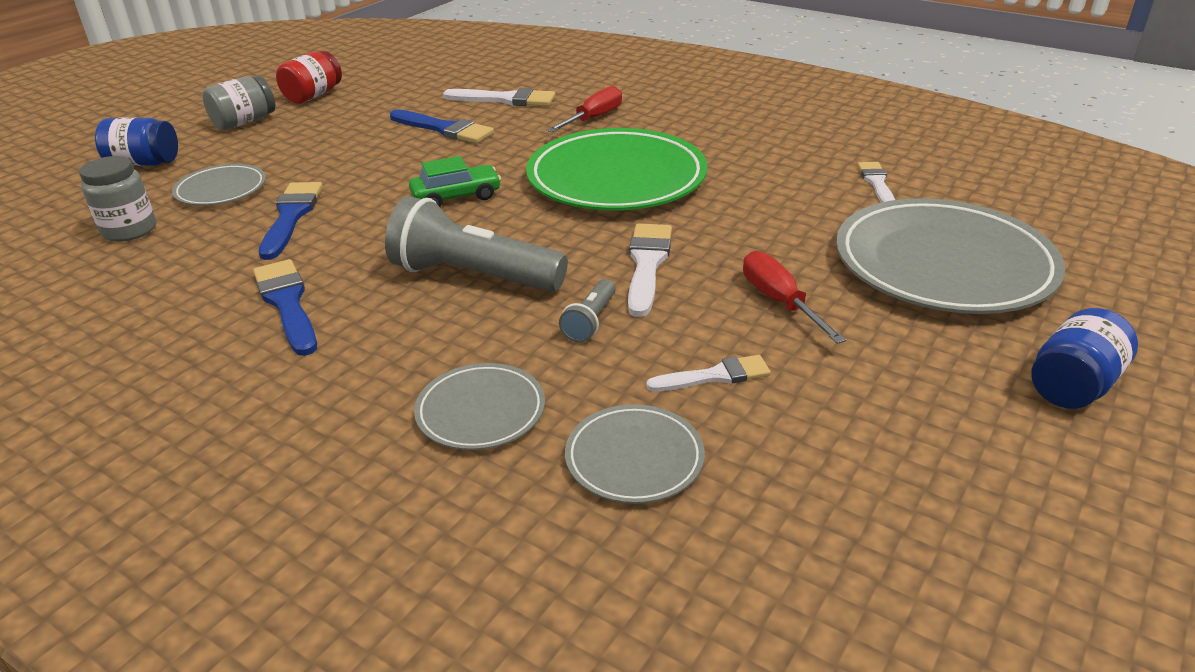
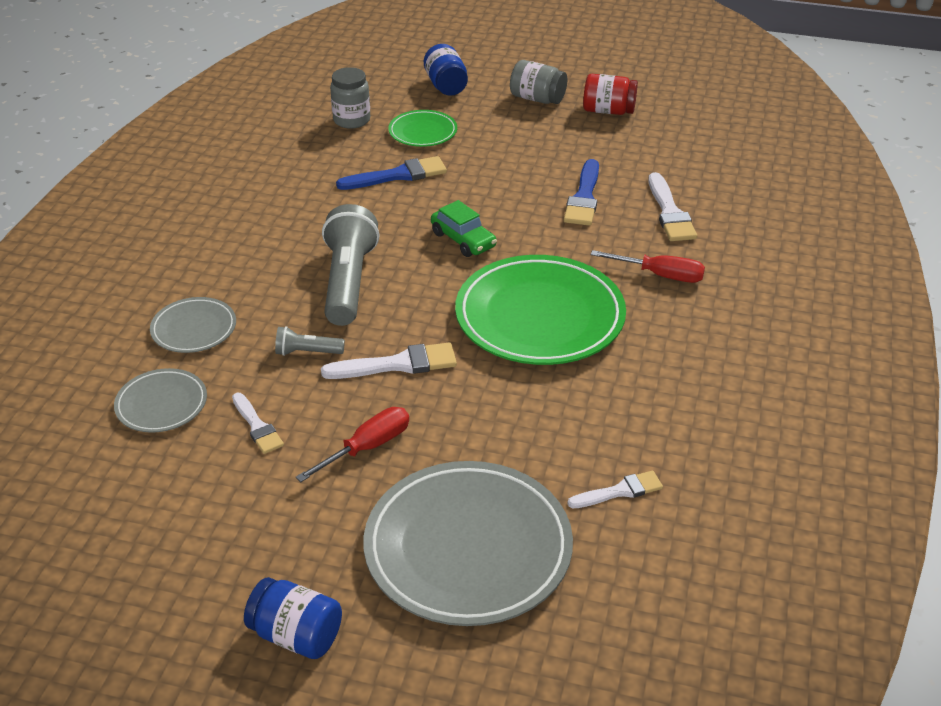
camera: 70 degrees right, 5 degrees up
(221, 190) = (423, 132): grey plate -> green plate
(287, 303) = (287, 214): blue brush -> none

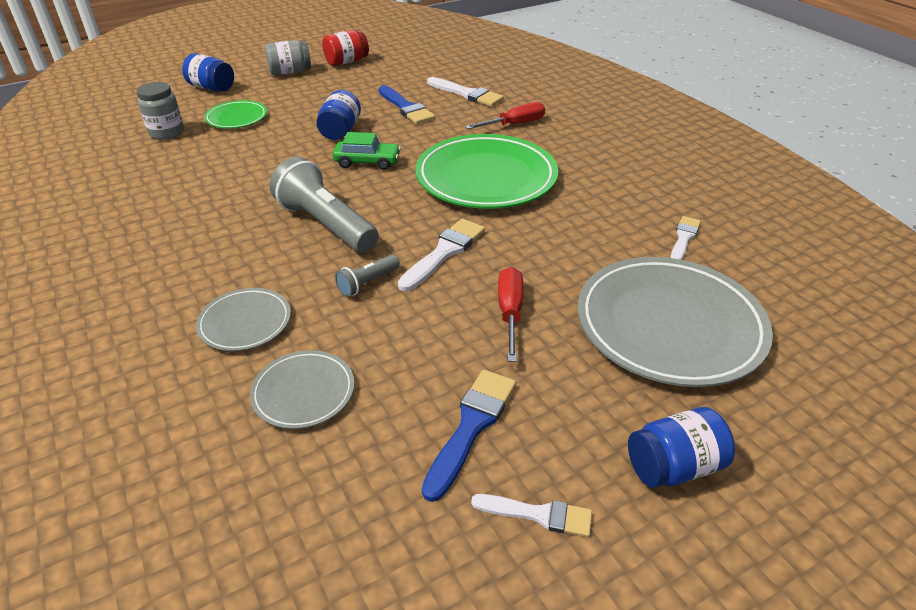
camera: 45 degrees left, 0 degrees up
(257, 426) = (410, 353): white brush -> white brush (538, 514)
(398, 175) = (258, 148): blue brush -> blue brush (471, 426)
(487, 193) = (340, 131): none -> blue jar

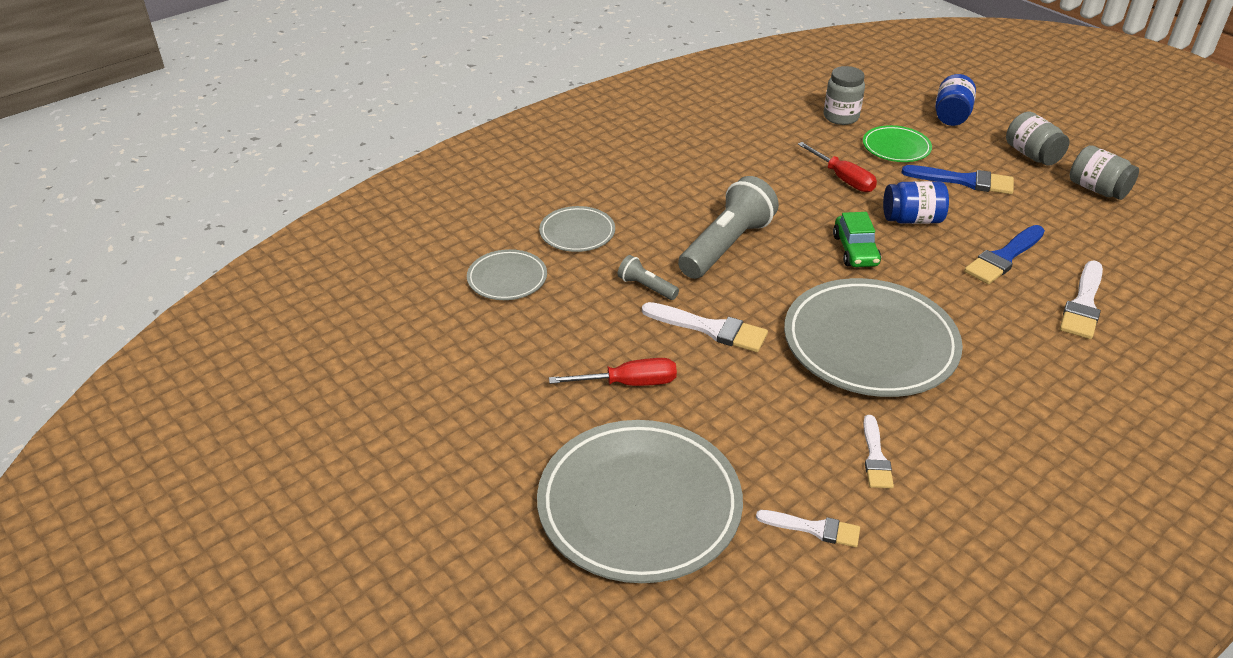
camera: 80 degrees right, 0 degrees up
(346, 62) = (1097, 189): red jar -> grey jar
(471, 426) = (484, 372): blue brush -> blue brush (964, 181)
(486, 178) = (870, 344): green plate -> grey plate
(514, 124) = (1022, 357): red screwdriver -> red screwdriver (843, 179)
(538, 514) = (402, 416): white brush -> white brush (875, 457)
(673, 466) = (453, 499): blue jar -> none

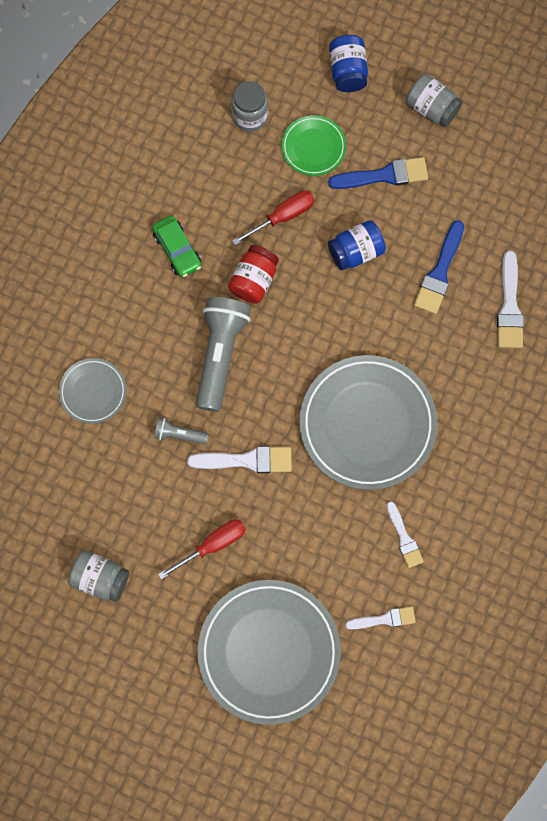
camera: 25 degrees left, 35 degrees up
(507, 279) = (66, 474): grey plate -> none
(791, 209) = (254, 280): none -> red jar
(843, 179) = (282, 217): red screwdriver -> red screwdriver turned 60 degrees counterclockwise
(855, 250) = (323, 315): green car -> green car (177, 250)
(1097, 189) = (494, 140): grey jar -> grey jar (100, 578)

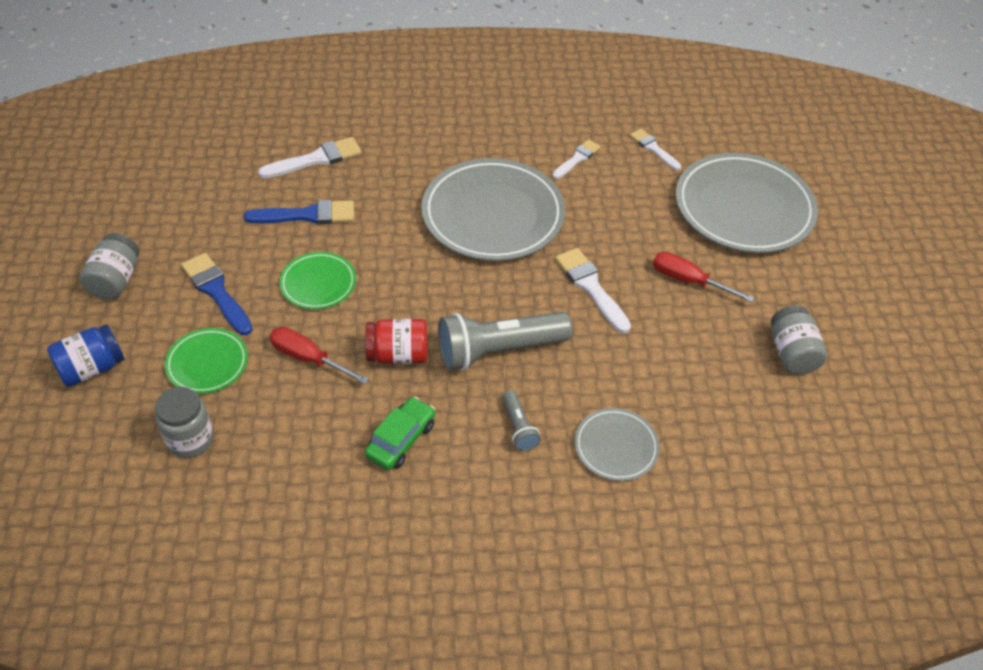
camera: 120 degrees left, 25 degrees down
(179, 434) = (605, 350): grey flashlight -> grey flashlight (519, 427)
(356, 252) = (318, 283): blue jar -> green plate

